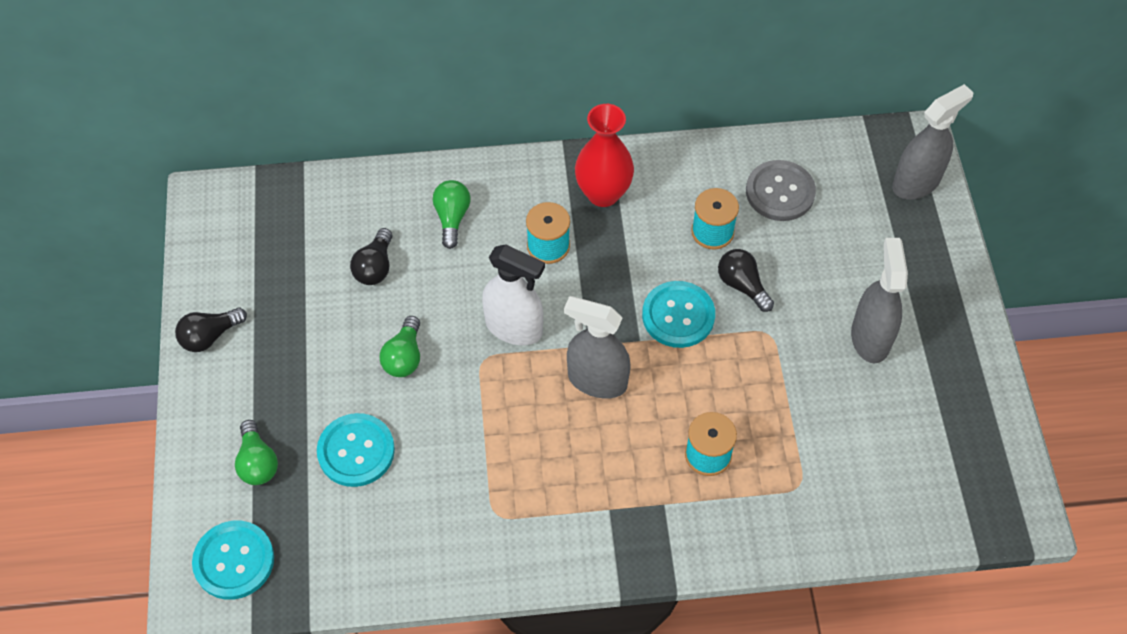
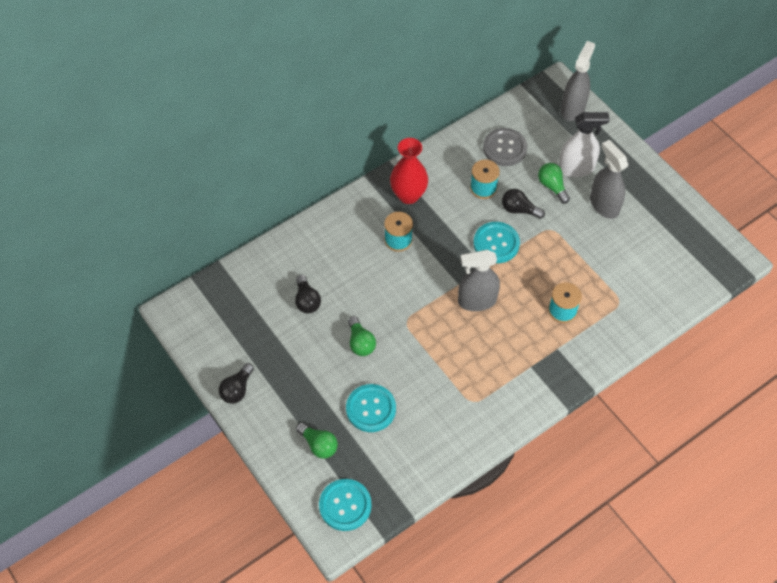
camera: 30 degrees left, 0 degrees up
(452, 218) = (332, 251): green light bulb -> green light bulb (552, 186)
(514, 328) = (411, 295): white spray bottle -> white spray bottle (576, 168)

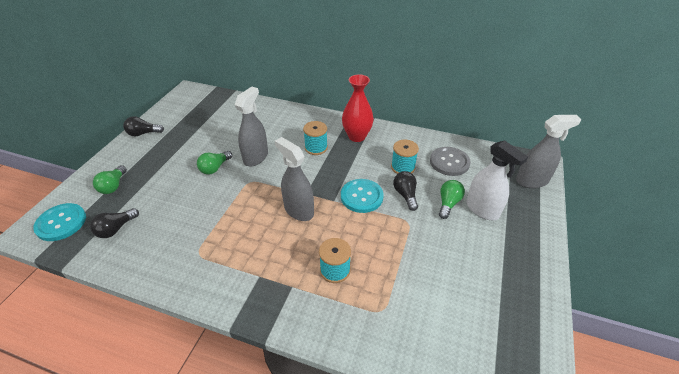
camera: 55 degrees right, 15 degrees down
(307, 300) = (232, 131): black light bulb -> black light bulb (116, 229)
(371, 409) = (159, 198): turquoise button -> none
(604, 205) = (469, 245): grey spray bottle -> grey spray bottle (256, 157)

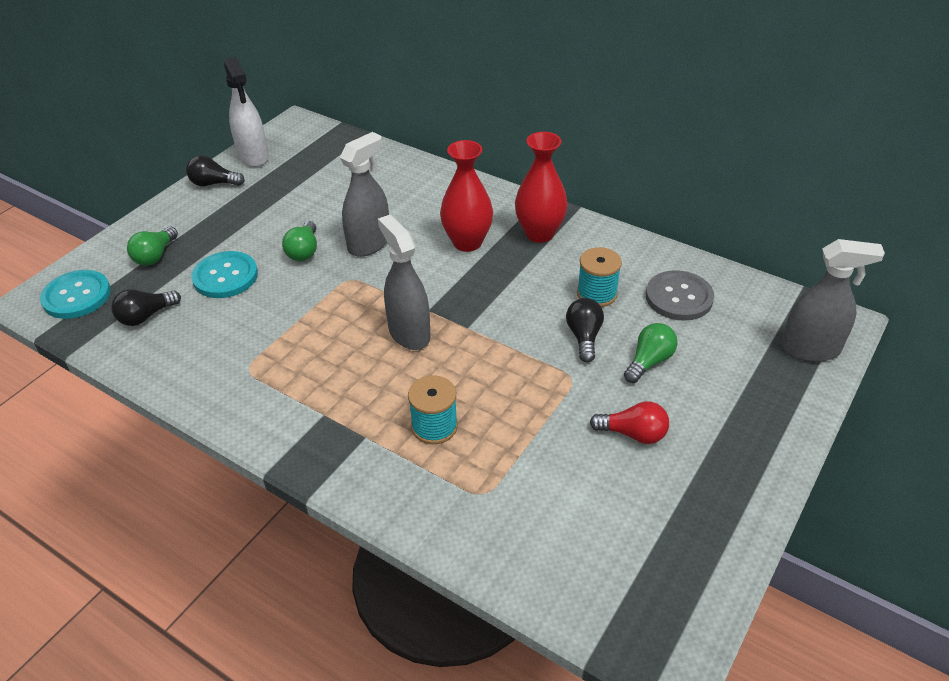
camera: 15 degrees right, 0 degrees up
(215, 168) = (304, 251): green light bulb -> green light bulb turned 45 degrees counterclockwise
(316, 148) = (467, 242): turquoise spool -> red vase
(361, 196) = (513, 328): turquoise button -> turquoise button (225, 276)
(457, 251) = (633, 434): none -> red light bulb
(482, 209) = (702, 380): white spray bottle -> white spray bottle (253, 156)

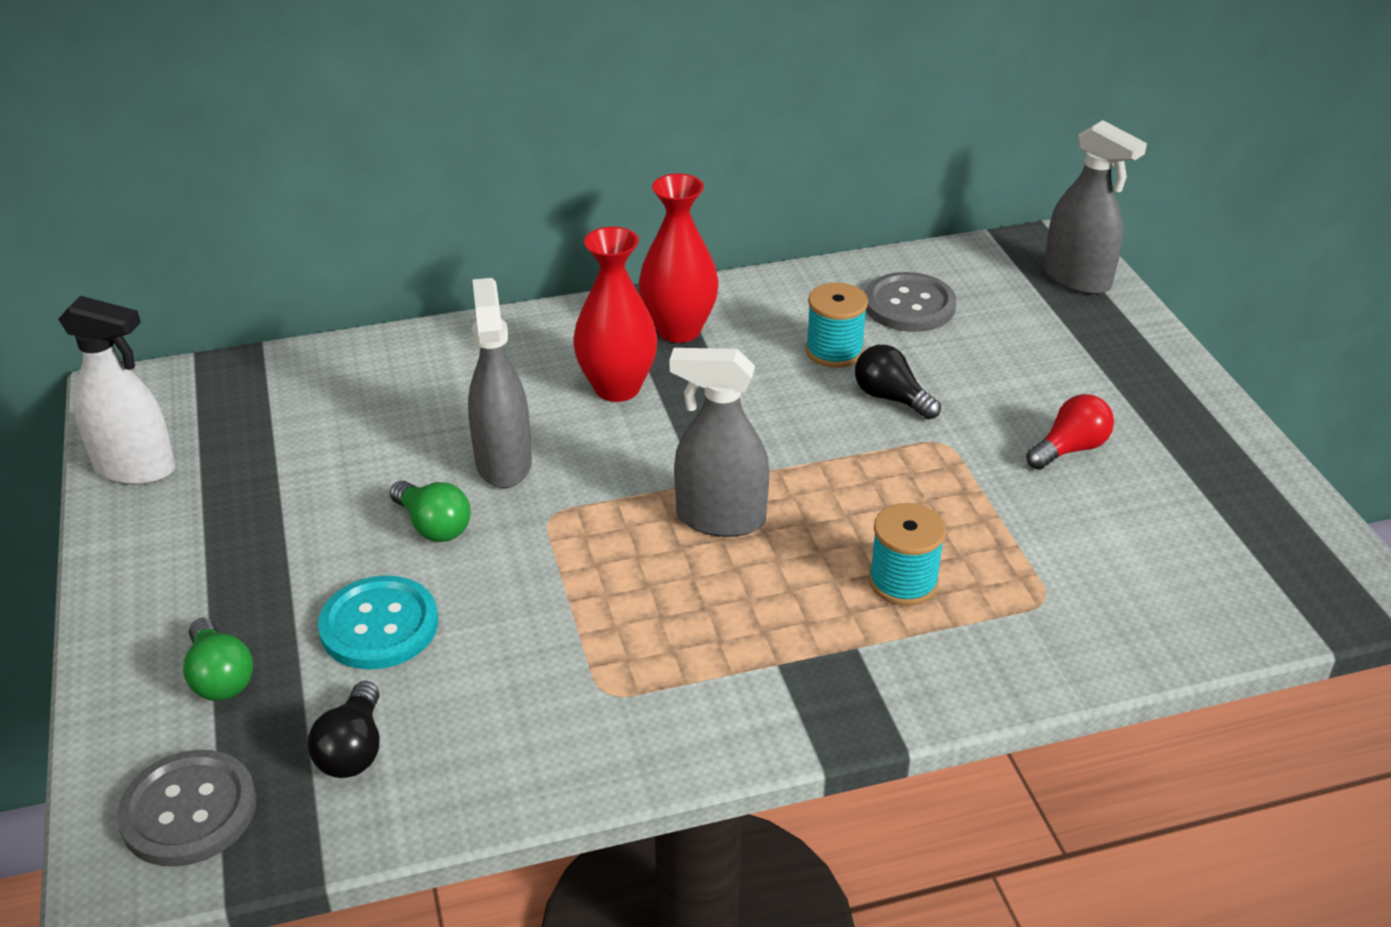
camera: 50 degrees left, 5 degrees down
(76, 296) = (189, 811): turquoise button -> grey button
(213, 183) = (136, 537): black light bulb -> none
(649, 361) = (979, 379): green light bulb -> none
(810, 349) = (1077, 279): grey spray bottle -> grey spray bottle turned 90 degrees clockwise

